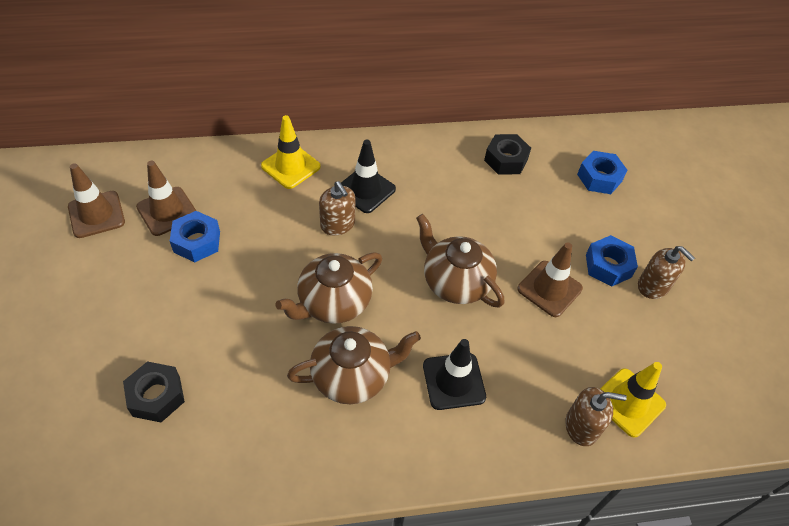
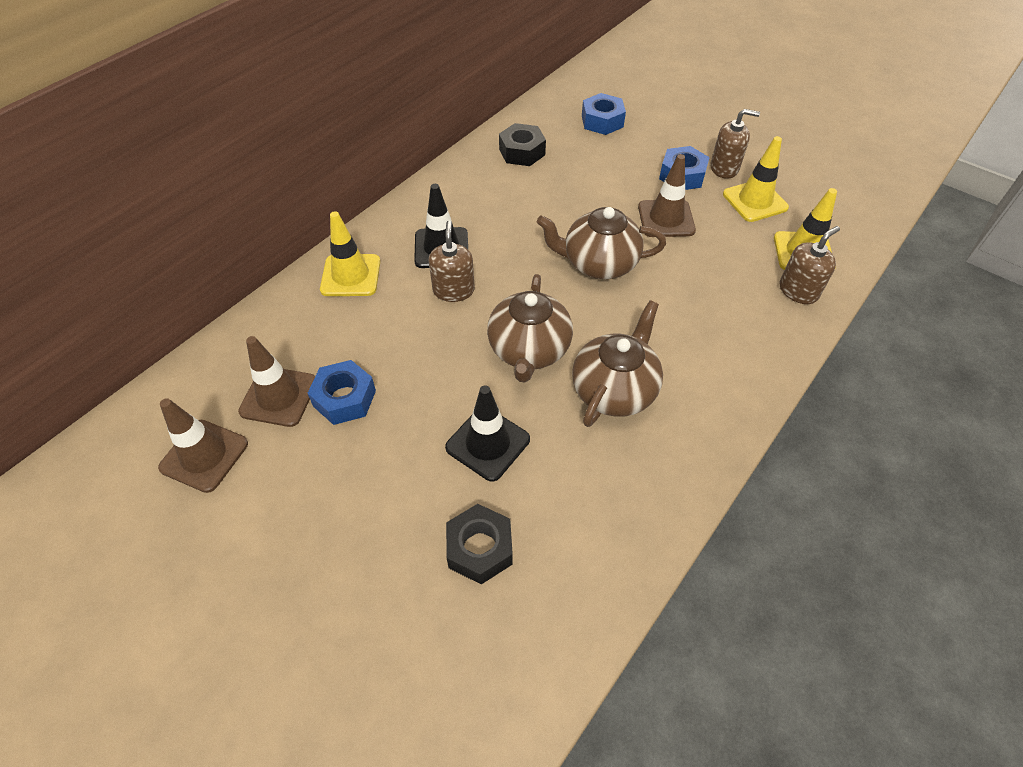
camera: 40 degrees left, 0 degrees up
(338, 224) = (453, 290): brown soap dispenser -> brown soap dispenser turned 105 degrees counterclockwise
(454, 381) = (687, 331): black traffic cone -> black traffic cone (488, 443)
(643, 331) = (755, 201): none -> yellow traffic cone

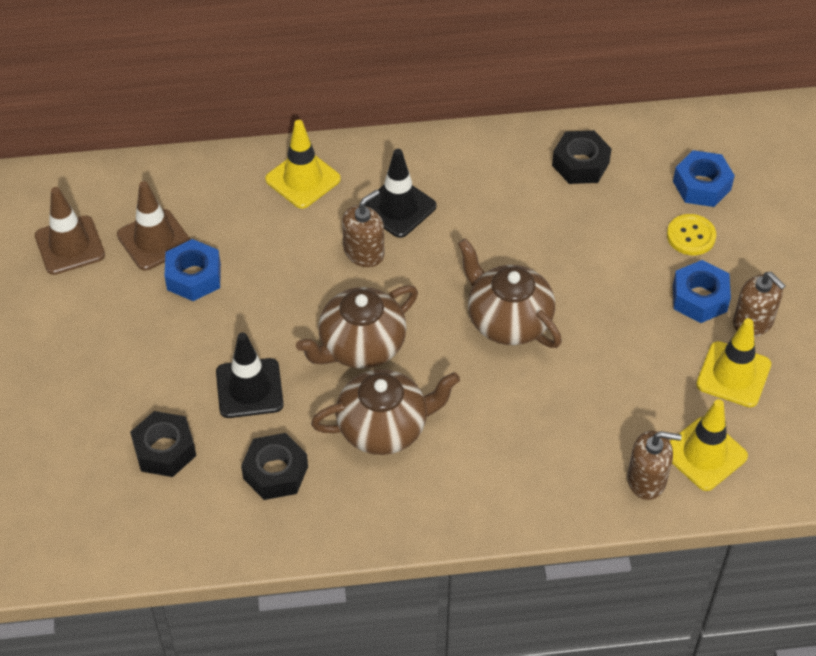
camera: 45 degrees right, 0 degrees up
(584, 487) = (275, 472): none -> black nut
(632, 148) = (691, 236): none -> yellow button
(666, 219) = (623, 327): brown traffic cone -> none

